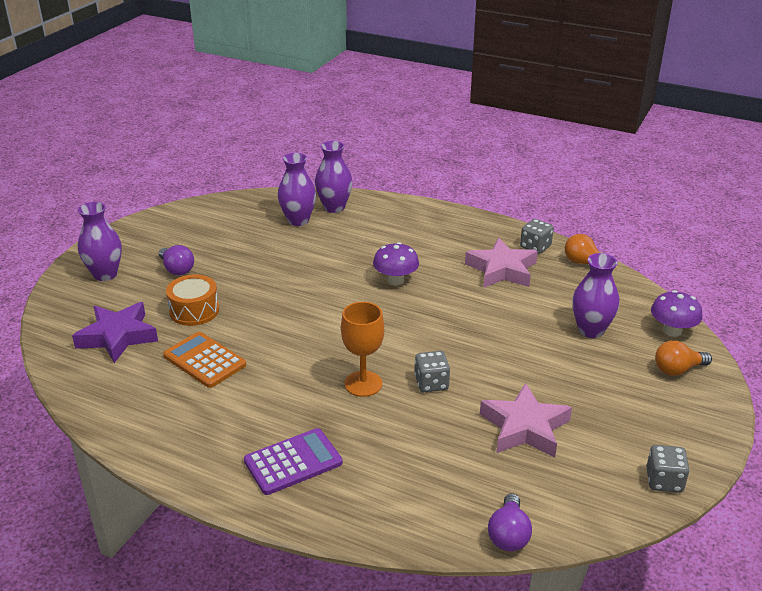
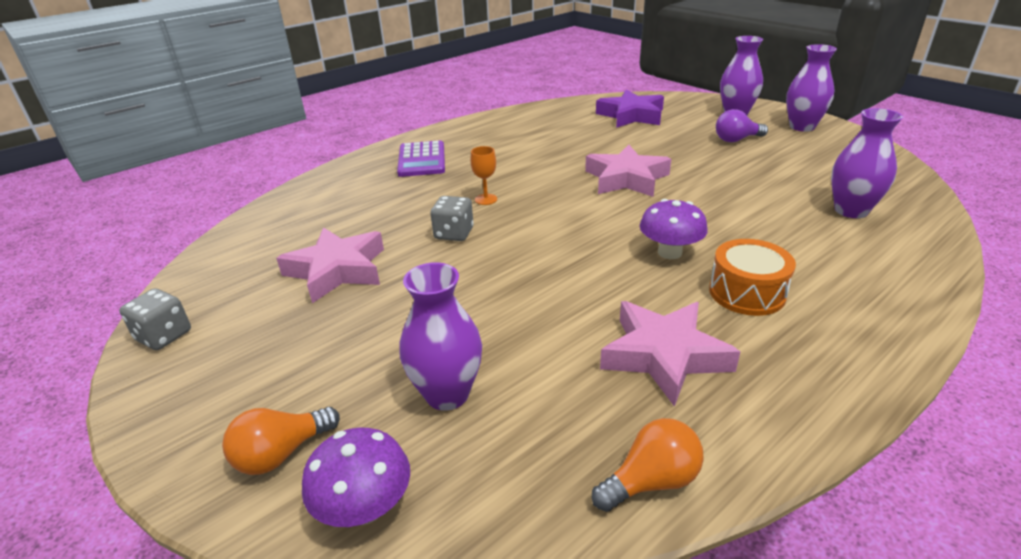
camera: 115 degrees right, 0 degrees up
(194, 311) = (656, 142): orange drum -> orange drum (747, 293)
(204, 360) = (575, 141): orange calculator -> none
(285, 315) = (626, 179): none -> pink star
(334, 207) = (897, 242): purple vase -> purple vase (802, 127)
(363, 384) = (486, 199): orange goblet -> orange goblet, size x0.58
(508, 535) = (244, 226): purple light bulb -> none
(535, 247) = (736, 429): grey dice -> none
(677, 370) = (281, 453): orange light bulb -> orange light bulb turned 135 degrees counterclockwise

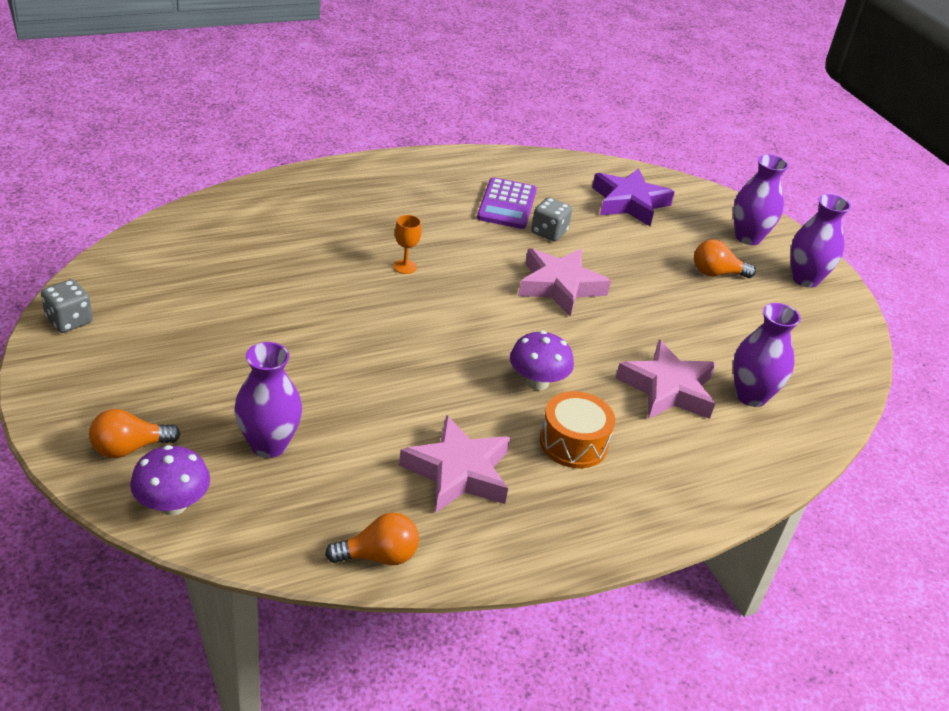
camera: 10 degrees right, 5 degrees up
(337, 270) = (231, 302): pink star -> pink star (667, 389)
(421, 160) = (368, 195): purple calculator -> purple calculator (506, 204)
(454, 233) = (353, 297): grey dice -> grey dice (549, 232)
(736, 140) = (716, 273): purple light bulb -> orange light bulb

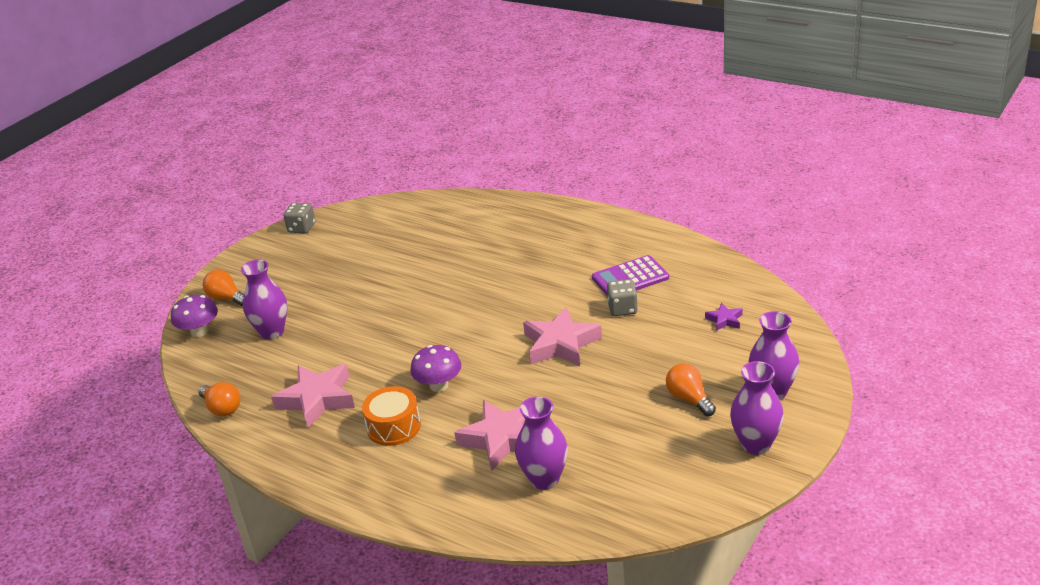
camera: 65 degrees right, 5 degrees down
(405, 267) = (493, 283): orange goblet -> none
(629, 203) = (724, 320): purple star -> purple star, size x0.48

